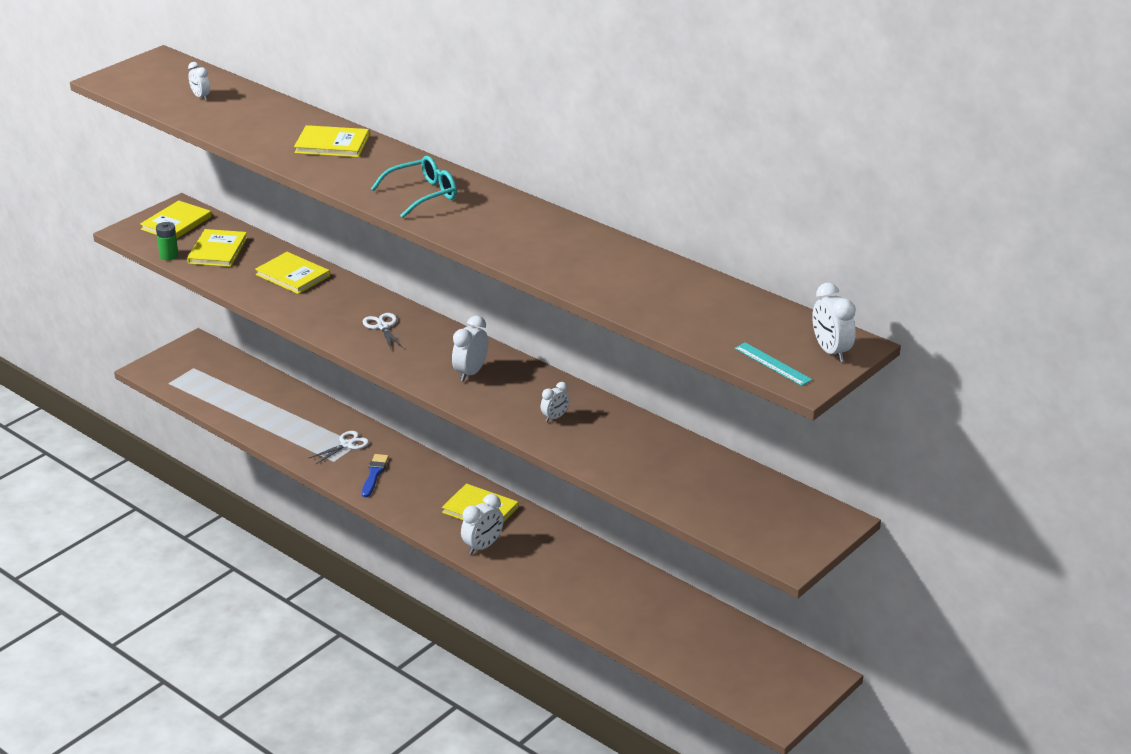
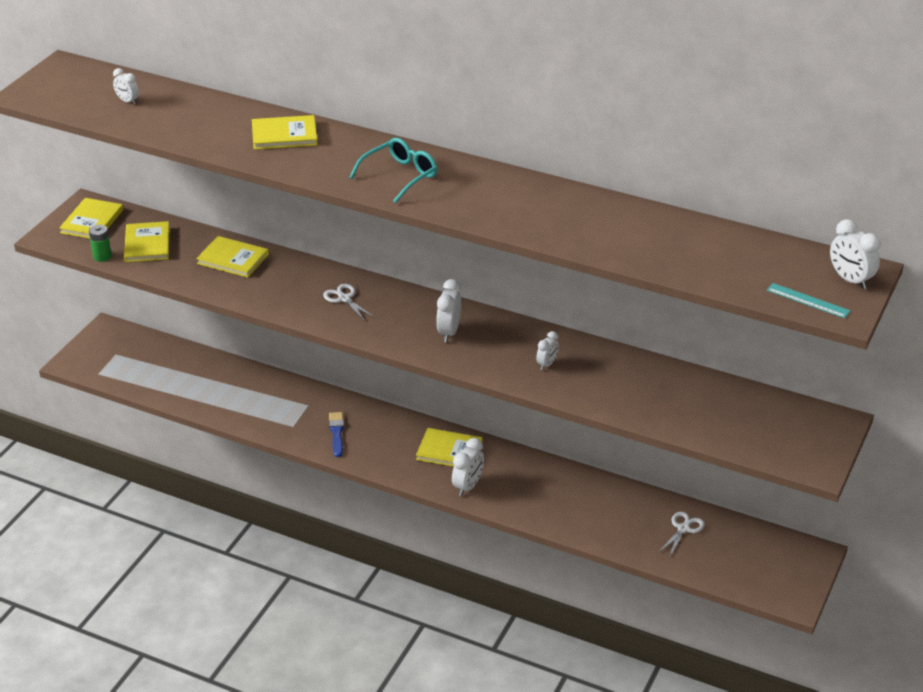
camera: 15 degrees left, 5 degrees up
(347, 445) = (297, 408): white scissors -> white scissors (683, 529)

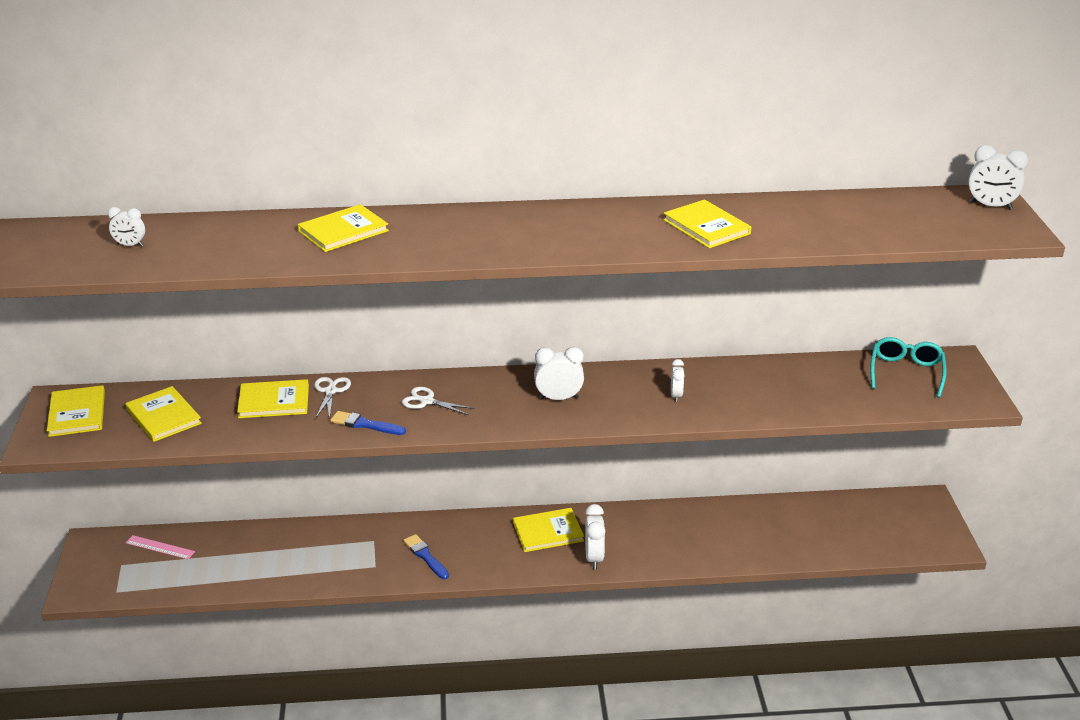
camera: 30 degrees left, 5 degrees down
(102, 256) = (121, 444): green battery -> none
(151, 351) = (160, 547): none -> pink ruler
(282, 301) = (365, 424): none -> blue brush
(400, 176) = (504, 235): turquoise glasses -> turquoise glasses (906, 372)
(449, 332) = (558, 398): white clock -> white clock turned 105 degrees clockwise
(569, 220) = (706, 227): none -> yellow book
(683, 529) = (810, 521): white scissors -> white scissors (330, 391)
(808, 300) = (981, 231): turquoise ruler -> none

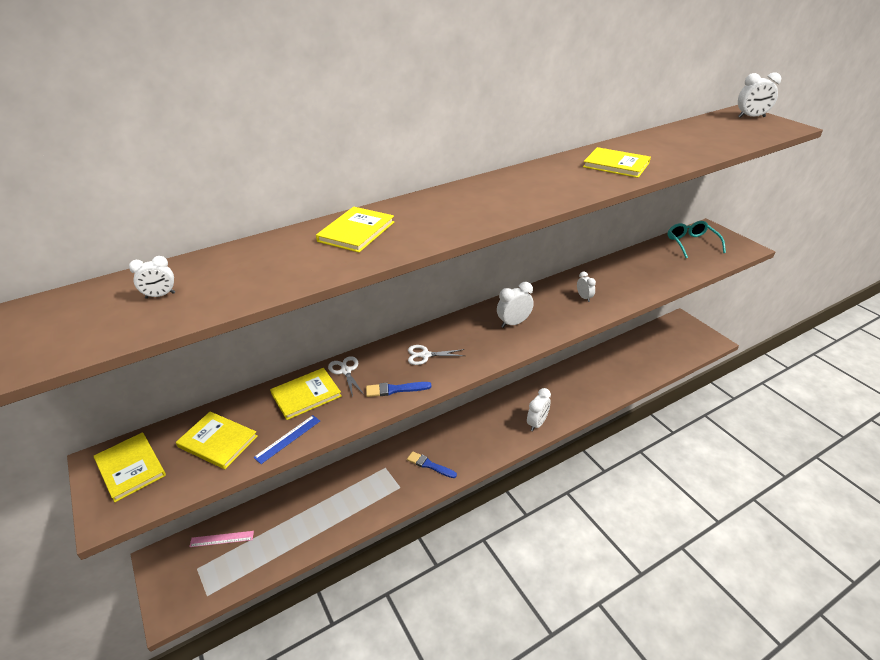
camera: 25 degrees left, 5 degrees up
(227, 435) = (288, 439): none -> blue ruler
(548, 532) = (495, 416): yellow book -> none
(594, 558) = (537, 423): white clock -> white clock turned 60 degrees clockwise

